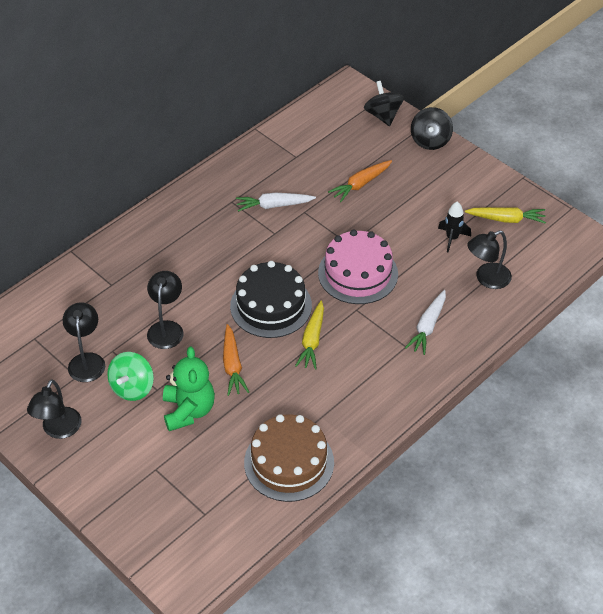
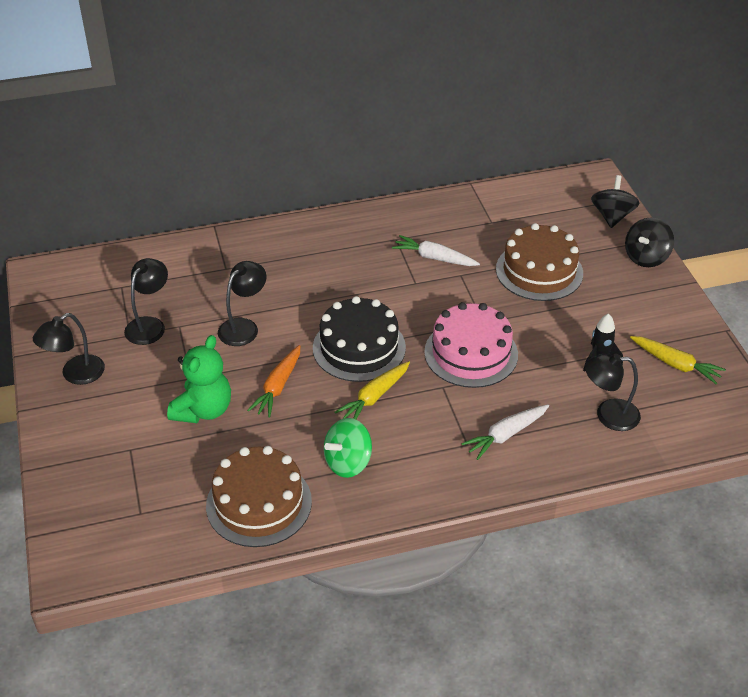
camera: 30 degrees right, 5 degrees down
(132, 388) = (170, 366): green spinning top -> green spinning top (348, 462)
(361, 184) = (539, 271): orange carrot -> brown cake

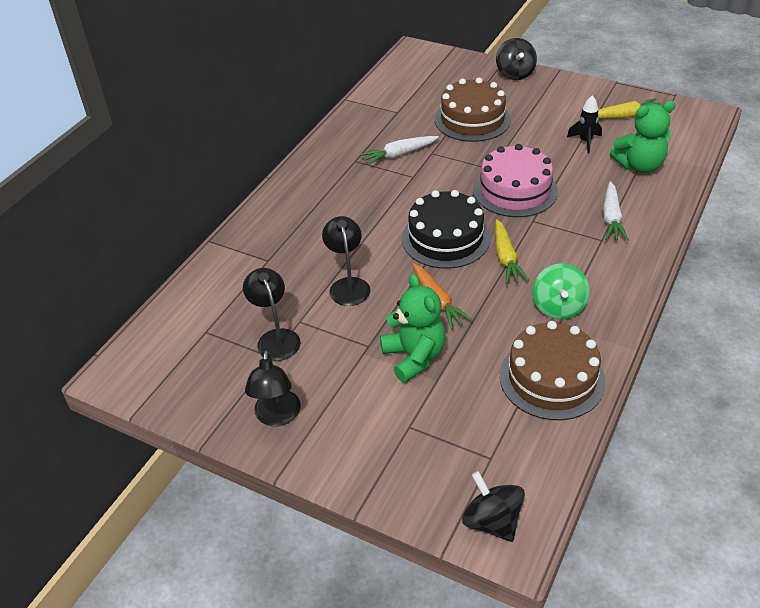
camera: 45 degrees left, 0 degrees up
(608, 415) = (639, 165): black lamp -> green teddy bear
(612, 216) = (460, 64): black spinning top -> black spinning top (492, 521)

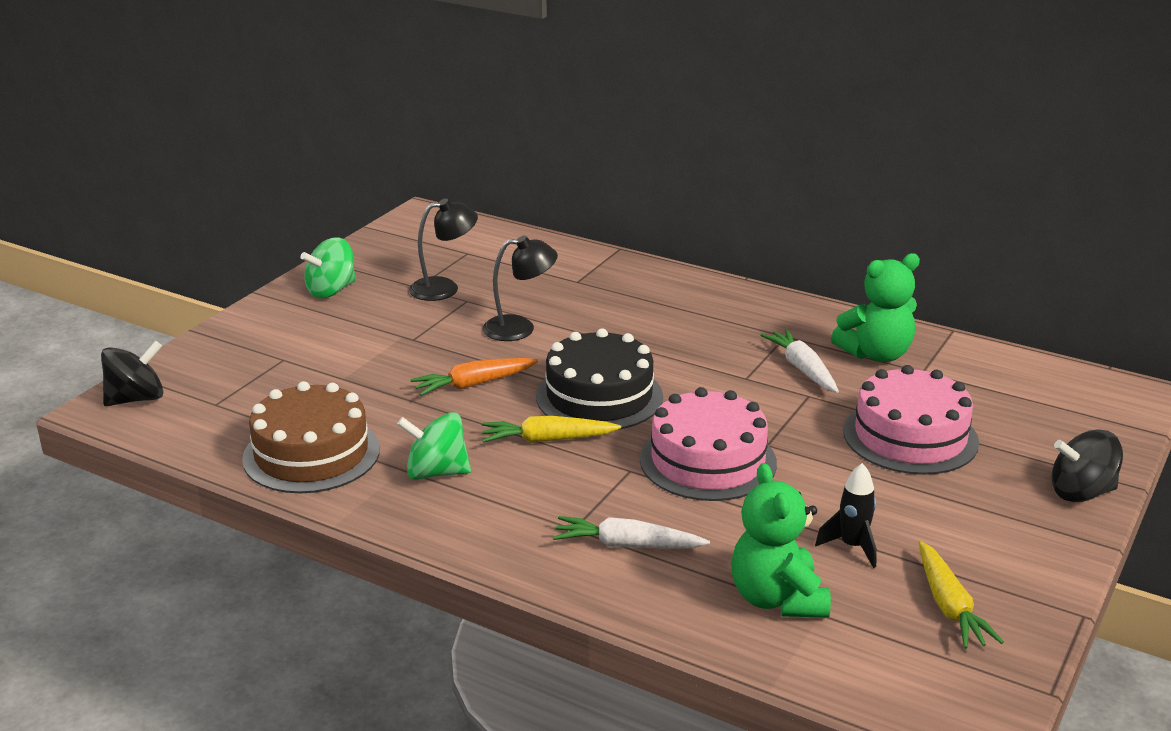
camera: 90 degrees right, 15 degrees down
(277, 416) = (331, 291): black lamp -> green spinning top
(414, 357) = (384, 366): green teddy bear -> green teddy bear (876, 354)
(472, 119) = (910, 436): brown cake -> pink cake

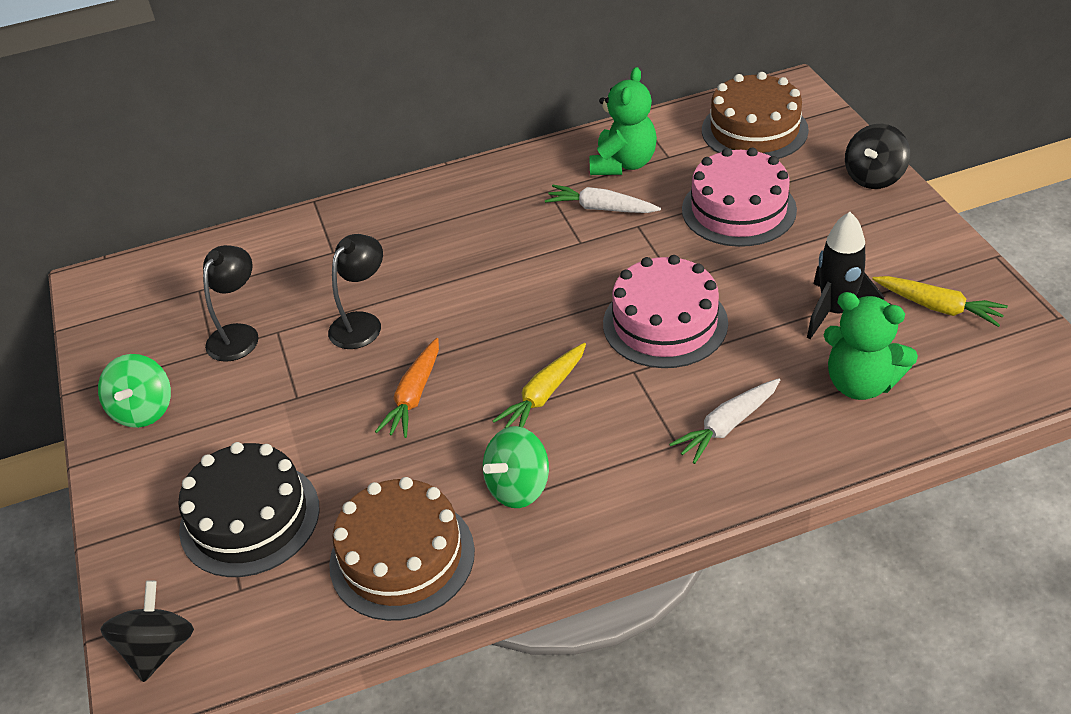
camera: 45 degrees left, 15 degrees up
(599, 396) = (516, 332): black cake -> black cake (250, 518)
(852, 547) = (836, 312): black rocket -> black rocket, size x1.51
(1035, 398) = (754, 130): none -> brown cake

